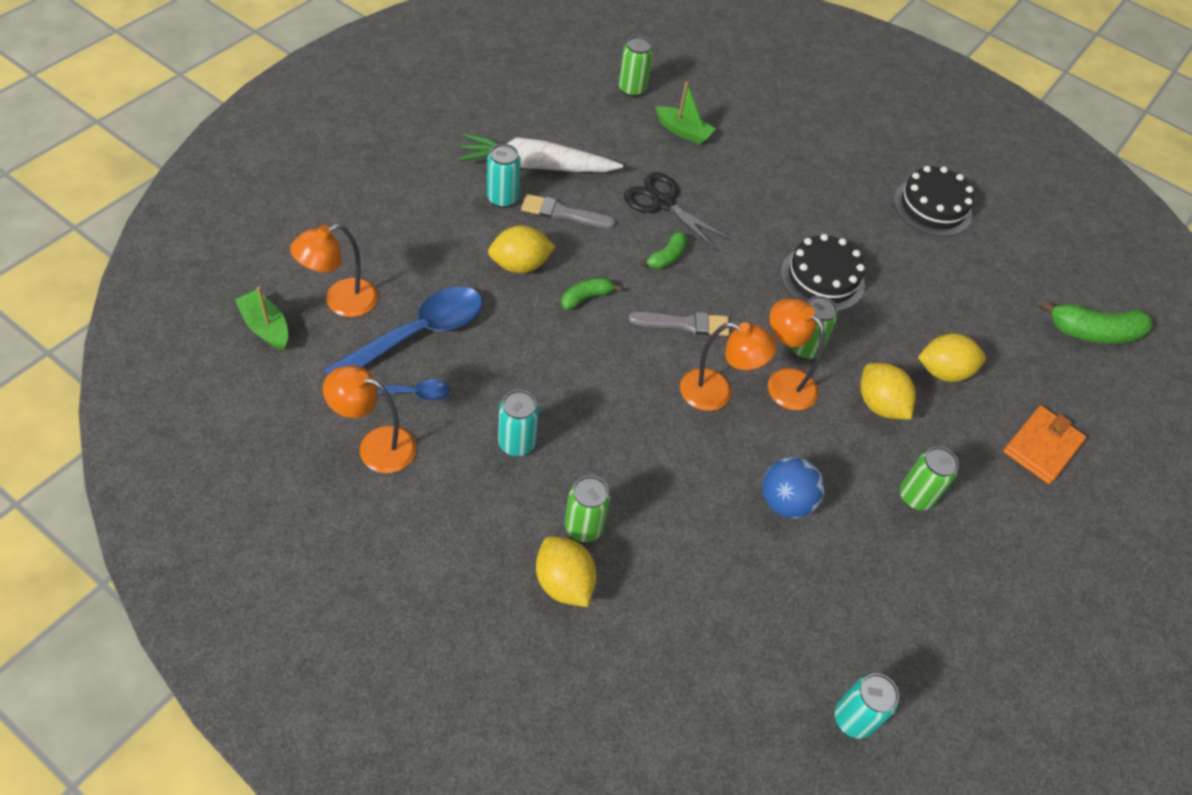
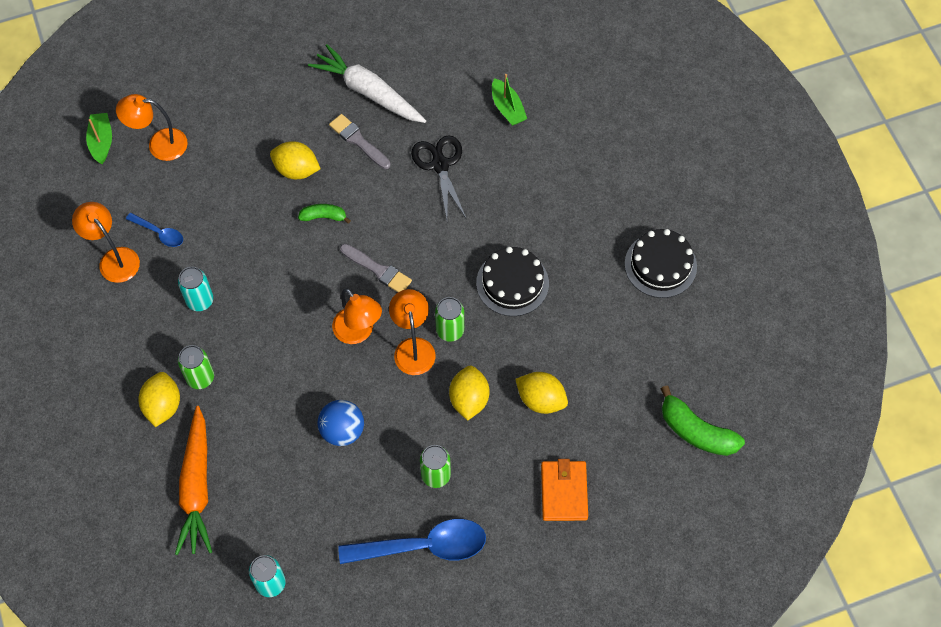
camera: 40 degrees right, 10 degrees up
(417, 334) = (191, 191): blue spoon -> blue spoon (423, 546)
(502, 199) = (323, 109): turquoise can -> none
(632, 89) = (496, 52): green can -> none
(666, 257) = (407, 211): green banana -> none
(679, 656) = (197, 487): none -> orange carrot
(1042, 447) = (564, 492): orange wallet -> orange wallet turned 75 degrees counterclockwise

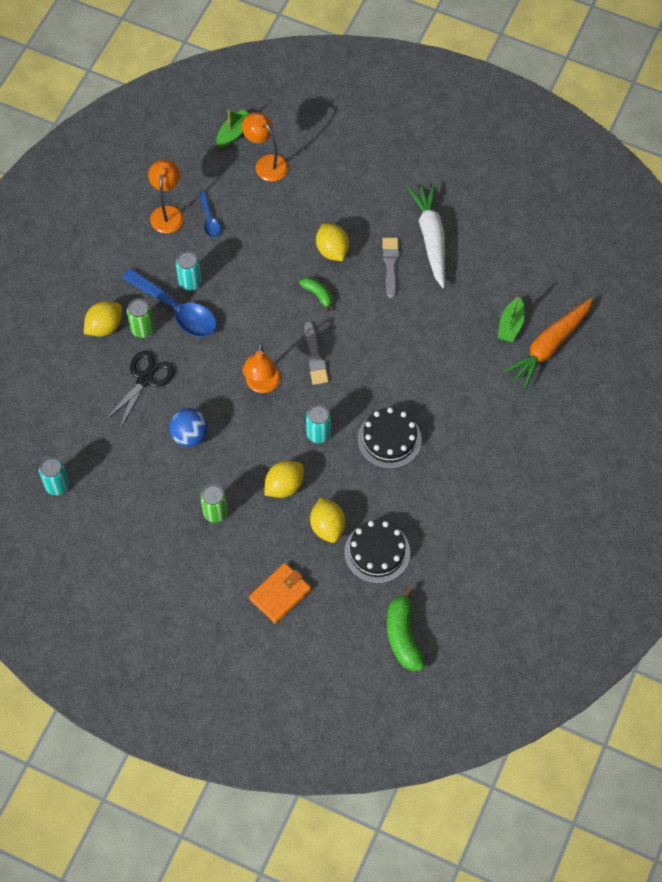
camera: 45 degrees right, 0 degrees up
(197, 487) = (74, 392): orange carrot -> orange carrot (549, 346)
(413, 347) = (285, 424): orange lamp -> none
(423, 546) = (163, 546): blue spoon -> blue spoon (176, 310)
(440, 165) = (426, 324): black scissors -> black scissors (145, 379)
(450, 330) = (318, 434): green can -> turquoise can
(660, 265) = (498, 513): black cake -> black cake (377, 552)

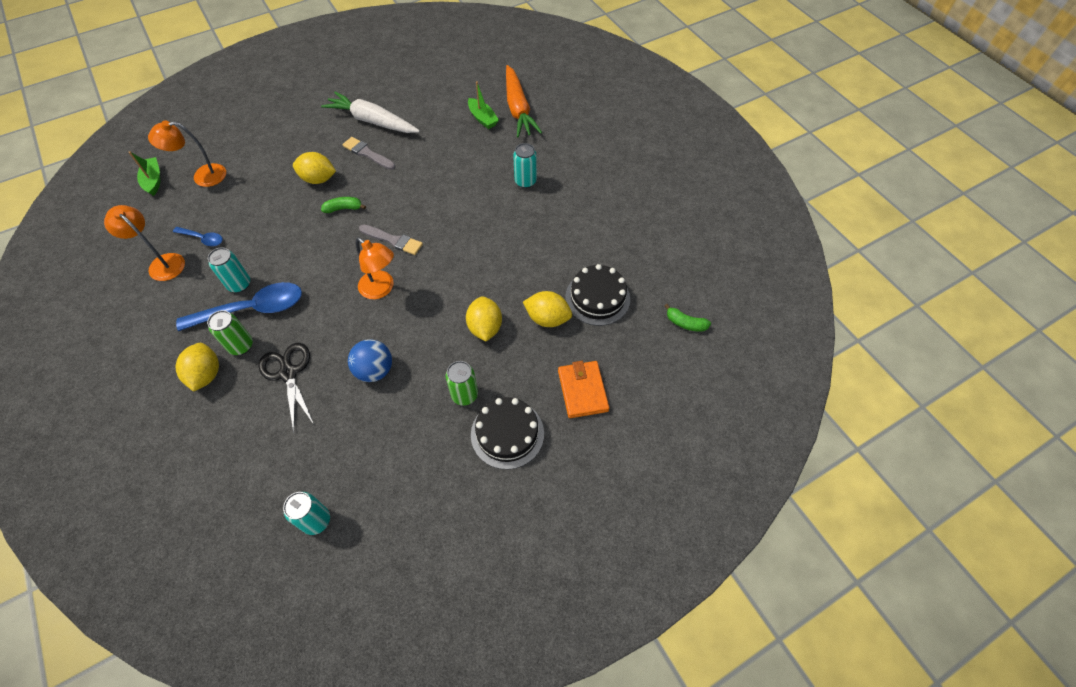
camera: 55 degrees left, 5 degrees down
(318, 434) = (460, 276): turquoise can -> turquoise can (525, 181)
(389, 439) = (507, 234): black cake -> black cake (507, 433)
(403, 636) = (685, 323): green banana -> green banana, size x0.57

